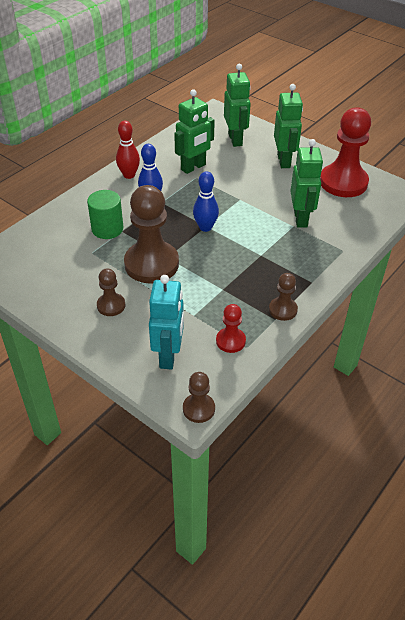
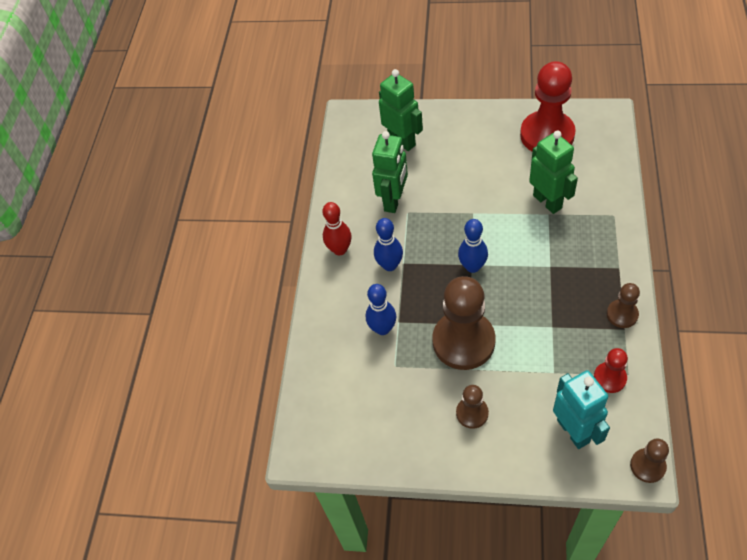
camera: 25 degrees left, 10 degrees up
(107, 229) = (383, 328): green cylinder -> blue bowling pin
(284, 161) = (471, 141): green robot -> none

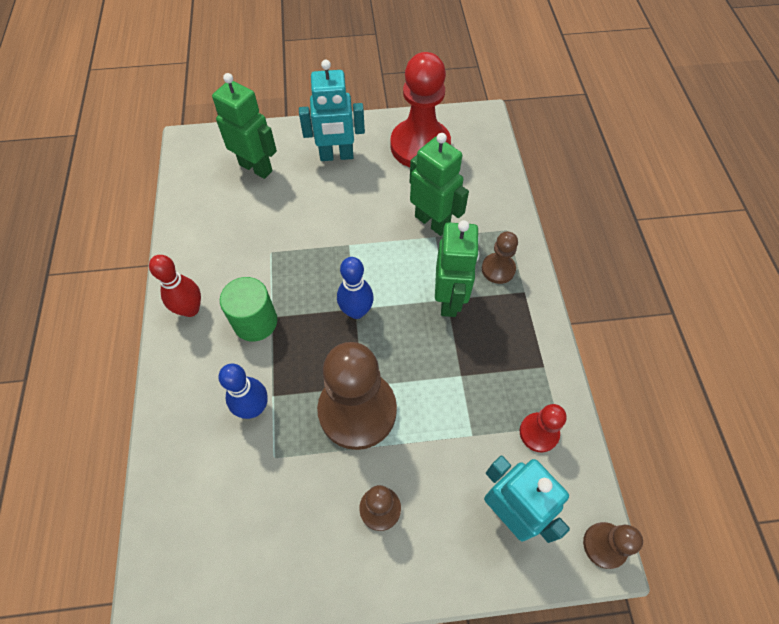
camera: 20 degrees left, 5 degrees up
(390, 265) = (255, 322): blue bowling pin -> green cylinder
(394, 201) = (253, 240): green robot -> green robot (449, 300)
(472, 137) = (336, 156): none -> turquoise robot
(622, 314) = (538, 349): brown pawn -> brown pawn (498, 269)

